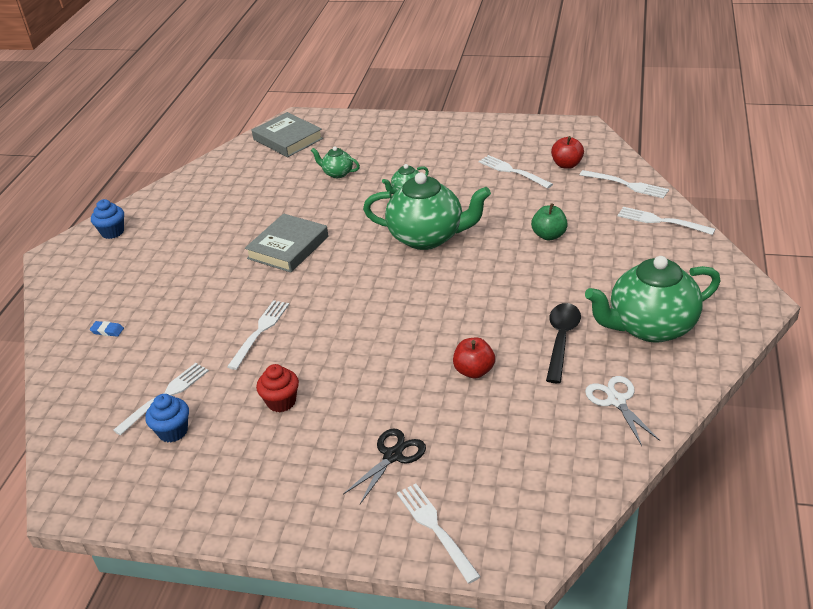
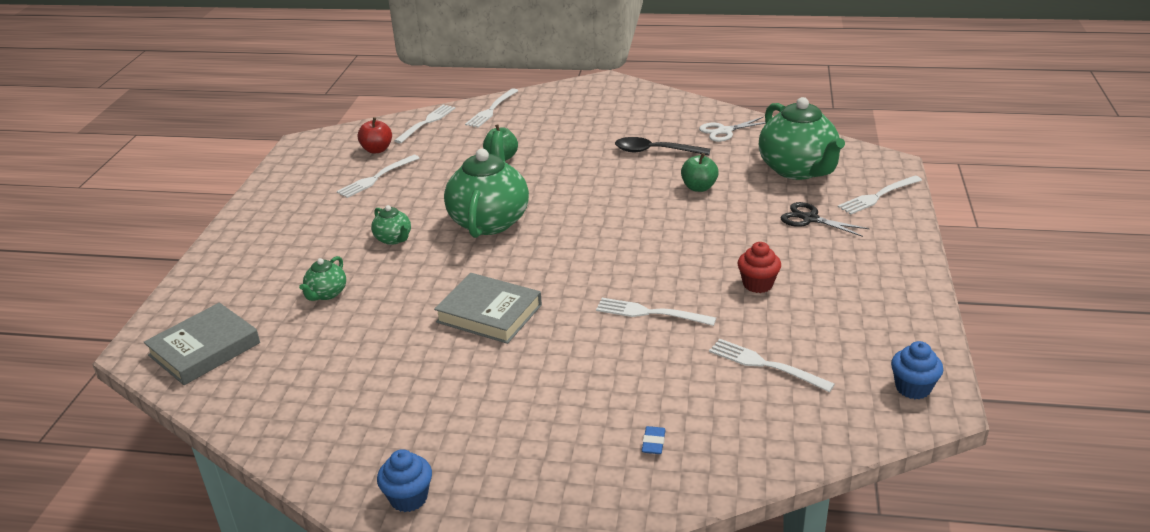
camera: 95 degrees left, 5 degrees down
(173, 431) = (816, 348): blue cupcake -> blue cupcake (913, 388)
(474, 371) = (699, 187): red apple -> green apple
(650, 327) = (637, 117): green teapot -> green teapot (798, 170)

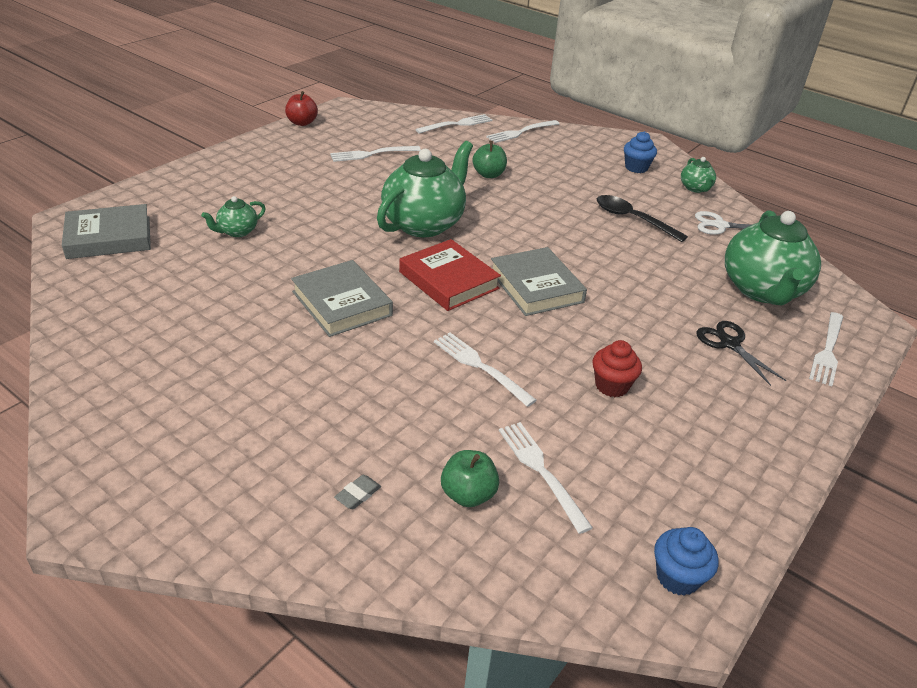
camera: 25 degrees right, 5 degrees up
(377, 150) = (395, 132): red apple -> red apple (302, 123)
(394, 239) = (333, 208): green teapot -> green teapot (695, 188)
(408, 498) = (112, 434): blue cupcake -> blue cupcake (636, 168)
(558, 258) = (448, 280): none -> red book
(632, 235) = (536, 287): none -> grey book
(653, 443) = (358, 494): blue eraser -> grey eraser
(699, 187) = (643, 268): green apple -> green apple (468, 494)
(877, 196) = (827, 351): white fork -> white fork turned 60 degrees counterclockwise

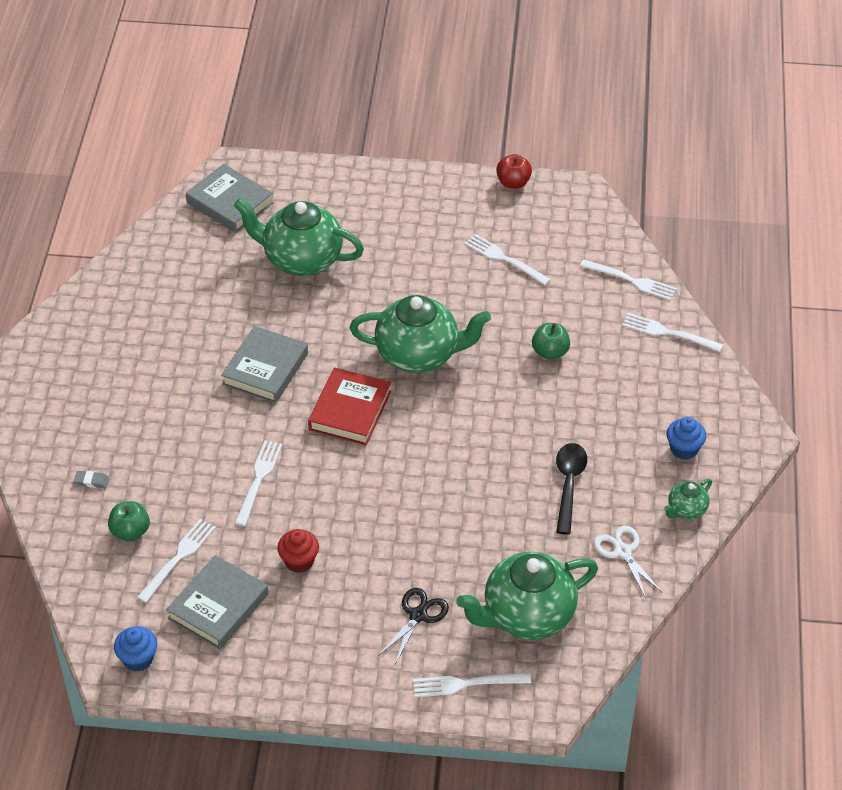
camera: 60 degrees right, 10 degrees up
(237, 231) = (301, 259): green teapot -> green teapot, size x2.17
(536, 287) = (390, 466): grey book -> grey book (218, 606)

